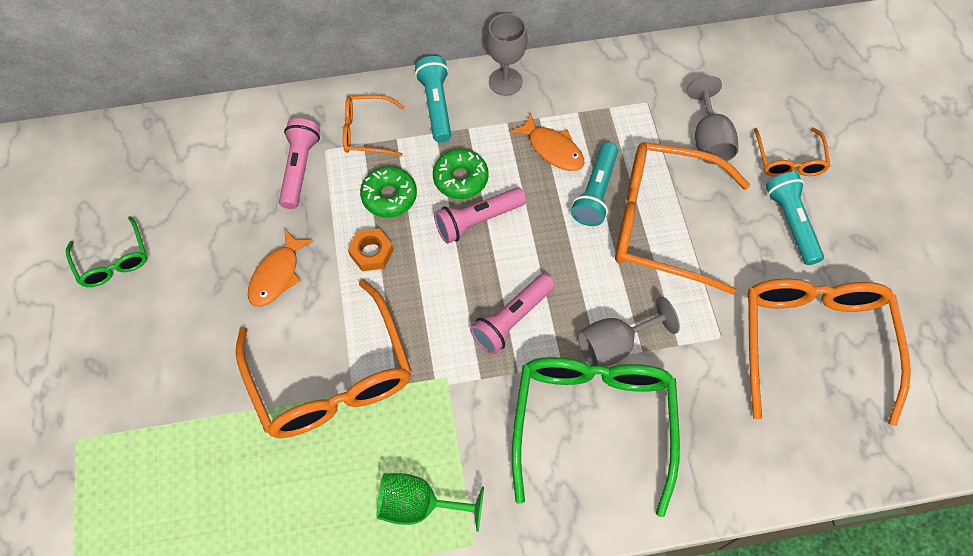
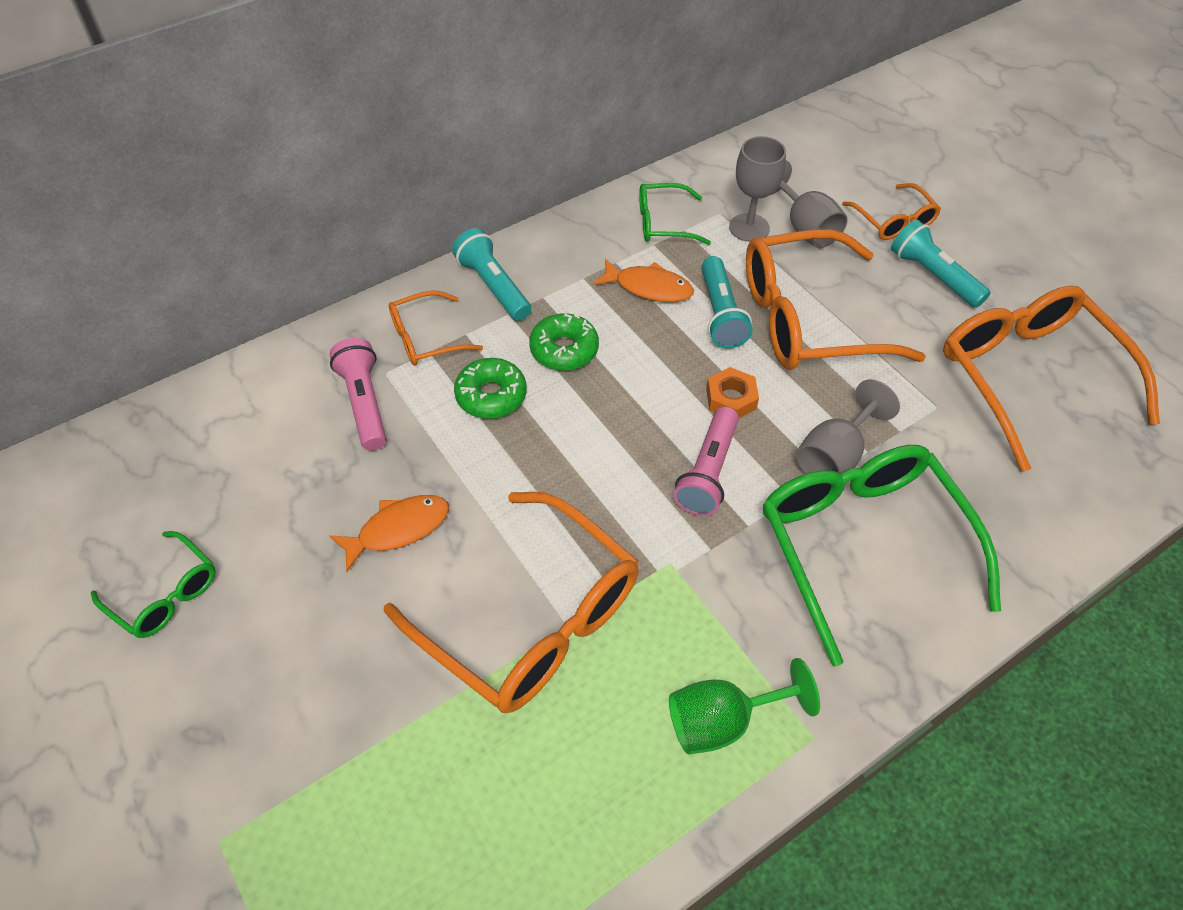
camera: 25 degrees left, 10 degrees down
(277, 275) = (398, 529): orange fish -> orange fish turned 120 degrees counterclockwise
(371, 253) = (503, 462): orange nut -> orange nut (731, 399)
(477, 220) = (608, 385): pink flashlight -> none
(505, 82) = (558, 239): grey goblet -> grey goblet (749, 228)
(595, 95) = (663, 223): none -> green glasses

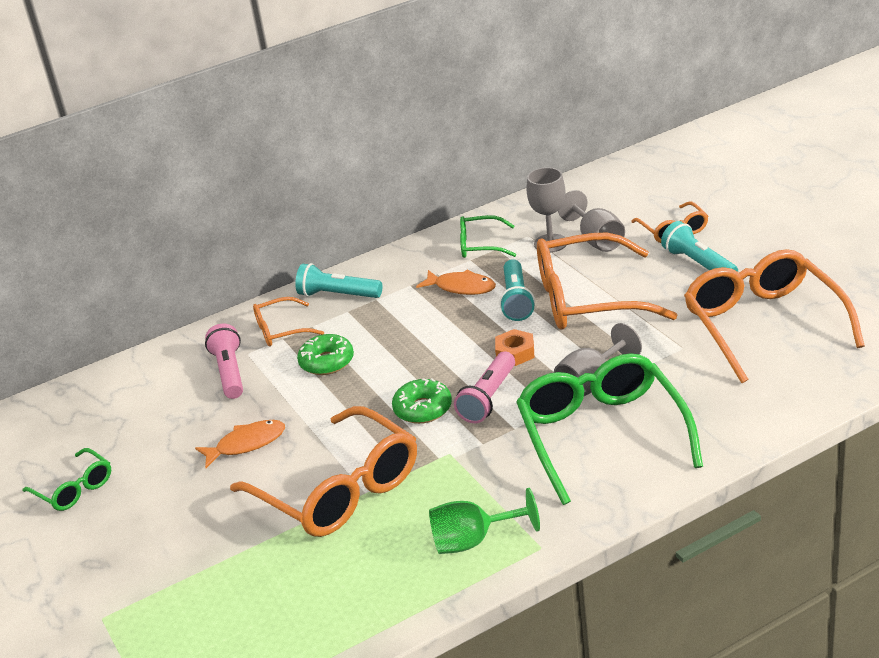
camera: 10 degrees right, 20 degrees down
(493, 286) = (338, 295): turquoise flashlight -> turquoise flashlight turned 45 degrees counterclockwise
(564, 349) = (387, 330): green donut -> green donut (423, 409)

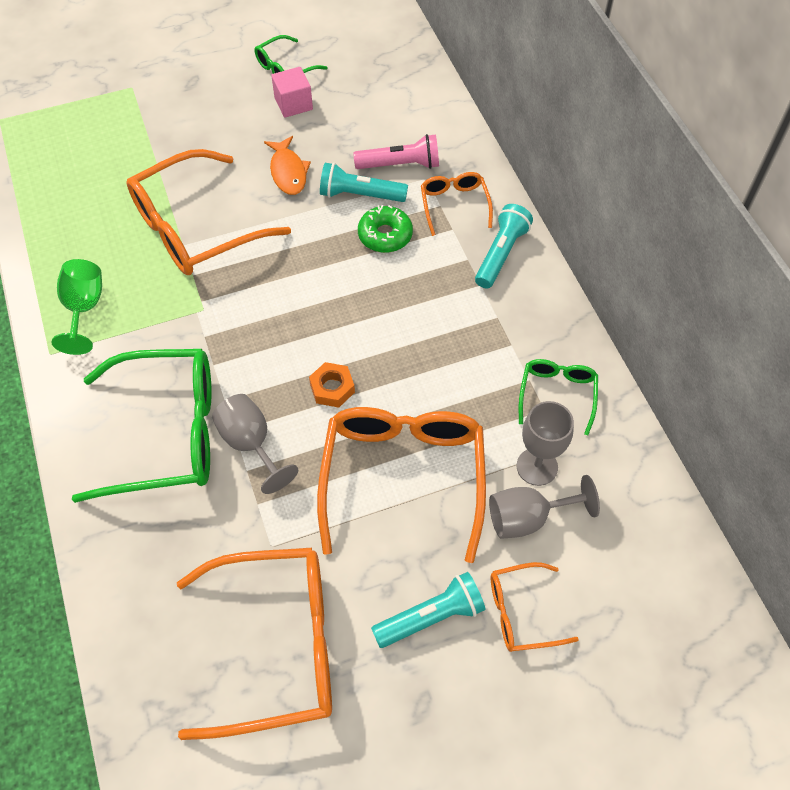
camera: 95 degrees right, 25 degrees up
(137, 467) = (293, 104): none -> pink cube
(423, 409) = (276, 299): green donut -> none
(461, 287) = (474, 362): orange fish -> none
(488, 398) = (268, 352): pink flashlight -> none
(516, 300) = (428, 408): turquoise flashlight -> turquoise flashlight (360, 195)

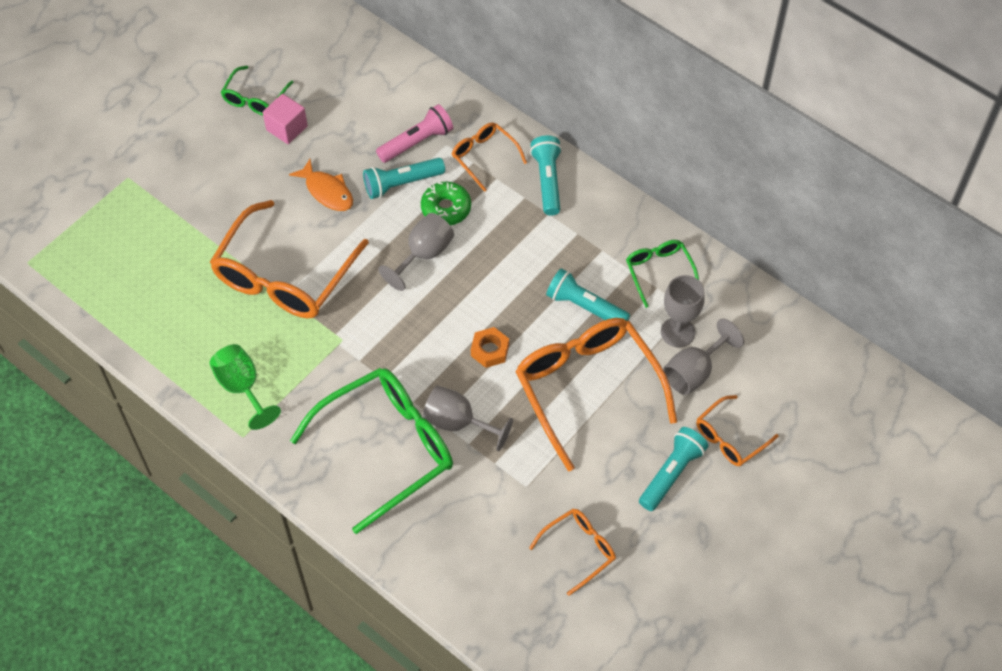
camera: 30 degrees left, 0 degrees up
(277, 646) = (579, 550): orange glasses -> orange glasses, size x0.50
(334, 267) = (423, 255): none -> grey goblet
(456, 392) = (585, 307): none -> turquoise flashlight

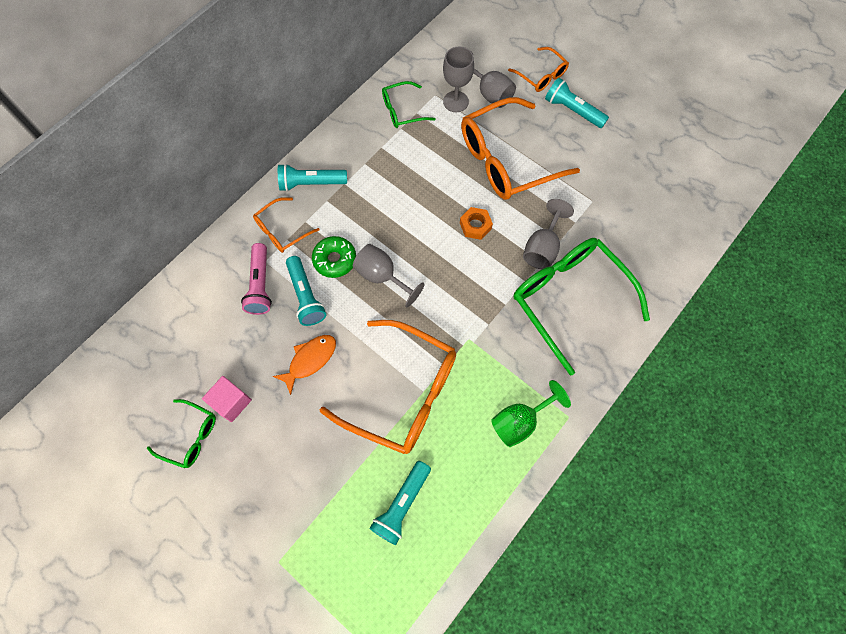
camera: 90 degrees left, 10 degrees up
(417, 142) = (260, 285): pink flashlight -> pink flashlight turned 150 degrees counterclockwise
(579, 550) = (639, 168): orange glasses -> none
(585, 307) = (434, 159): turquoise flashlight -> turquoise flashlight (402, 504)

